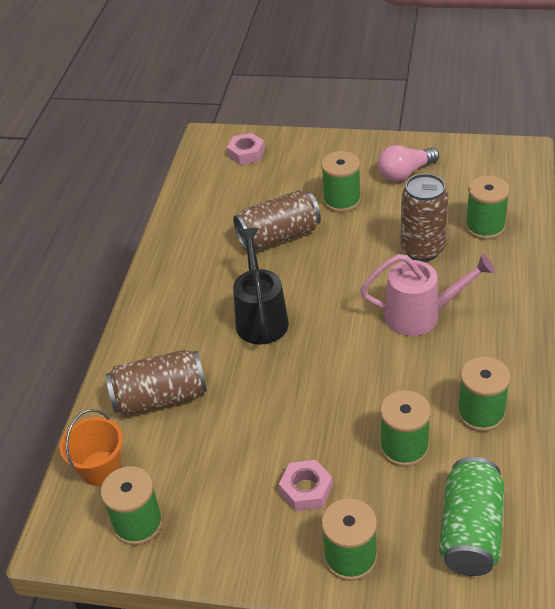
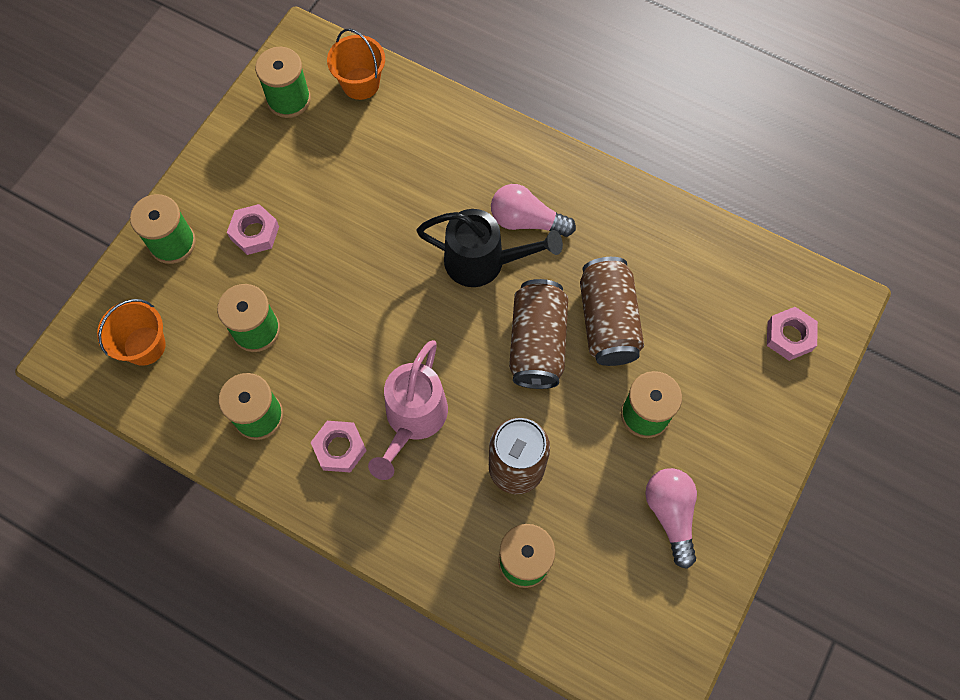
camera: 105 degrees right, 25 degrees up
(160, 398) = (418, 146): brown can -> brown can (537, 343)
(210, 304) = (526, 221): none -> pink light bulb
(470, 531) = (144, 346): green can -> orange bucket
(472, 350) = (339, 448): none -> pink nut

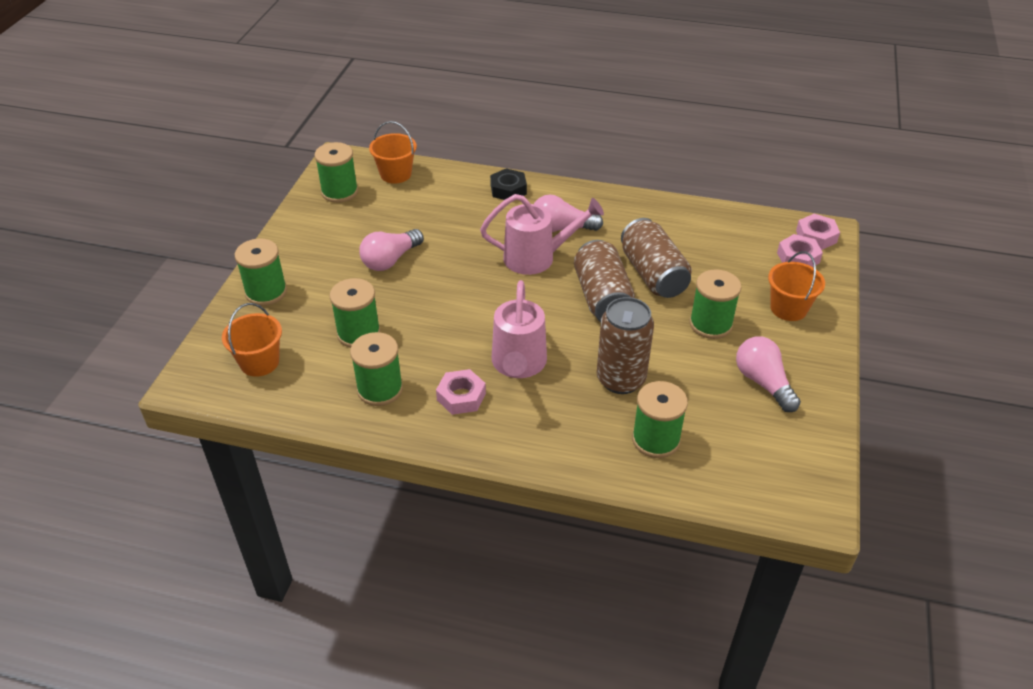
camera: 15 degrees left, 25 degrees down
(254, 233) = (337, 273): pink nut -> pink nut (816, 236)
(318, 226) = (390, 260): none -> pink light bulb
(483, 262) = (537, 258): black watering can -> pink watering can
(485, 141) = (508, 190): none -> black nut
(744, 413) = (788, 308): none -> orange bucket

